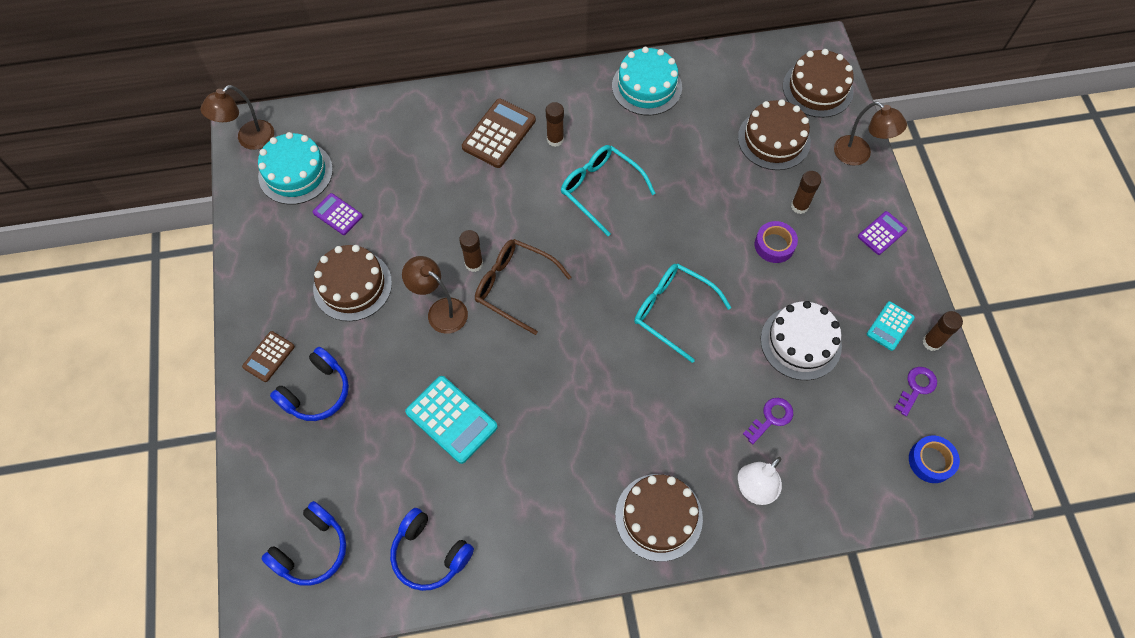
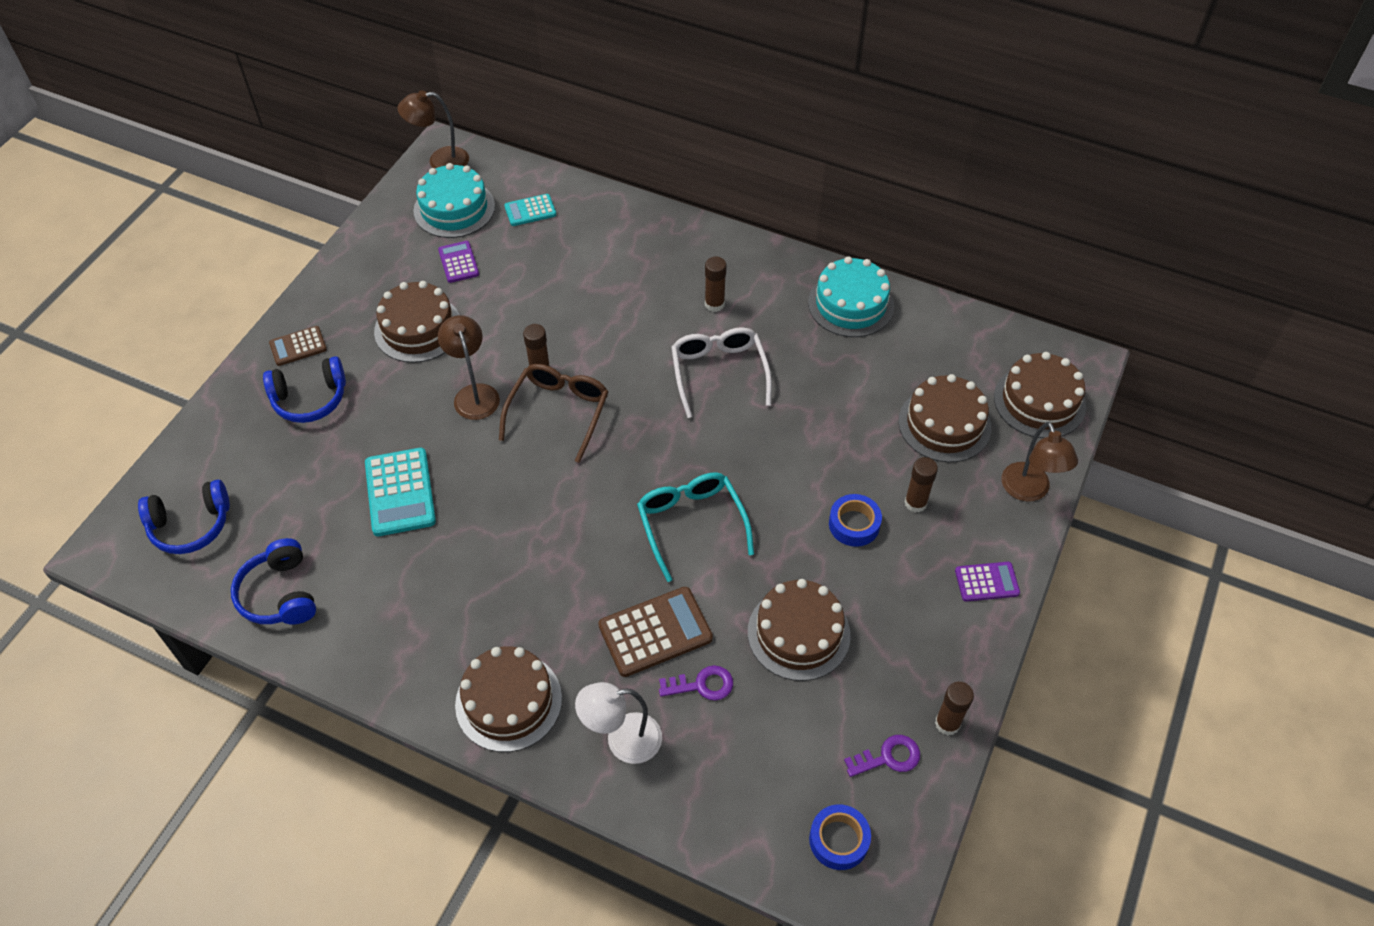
camera: 35 degrees right, 10 degrees down
(499, 134) = (665, 271): brown calculator -> brown calculator (655, 632)
(514, 286) = (559, 412): brown glasses -> brown glasses turned 45 degrees clockwise
(600, 189) = (719, 372): turquoise glasses -> white glasses
(774, 245) = (854, 524): purple tape -> blue tape
(800, 342) = (798, 633): white cake -> brown cake
(890, 326) = (913, 678): turquoise calculator -> turquoise calculator (530, 210)

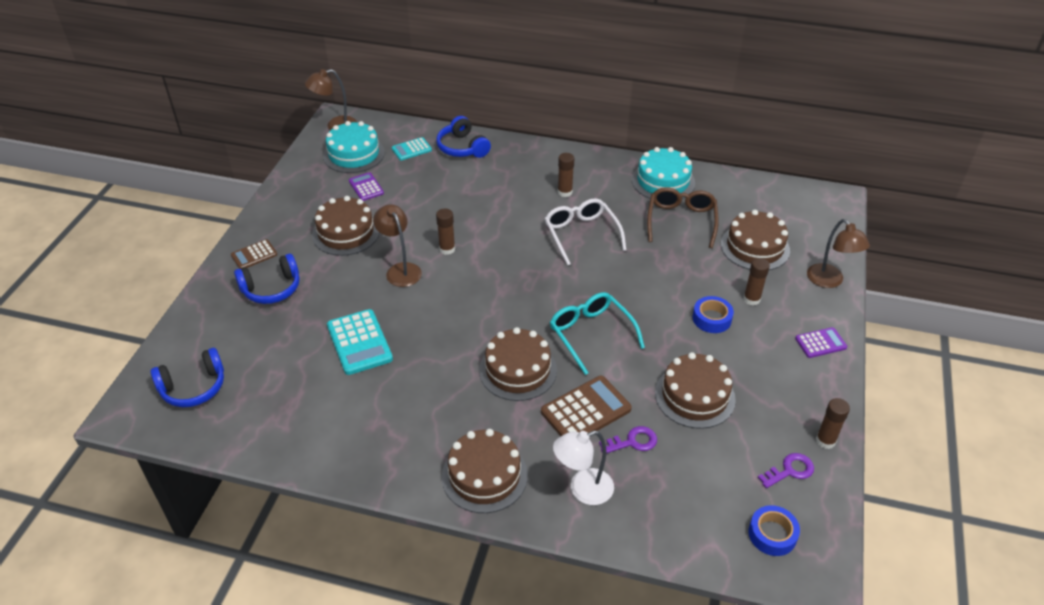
camera: 10 degrees left, 10 degrees down
(279, 594) = (278, 426): blue headphones -> blue headphones (462, 147)
(559, 412) = (469, 274): brown glasses -> brown glasses (681, 221)
(1039, 401) = (816, 225): brown cake -> brown cake (518, 370)

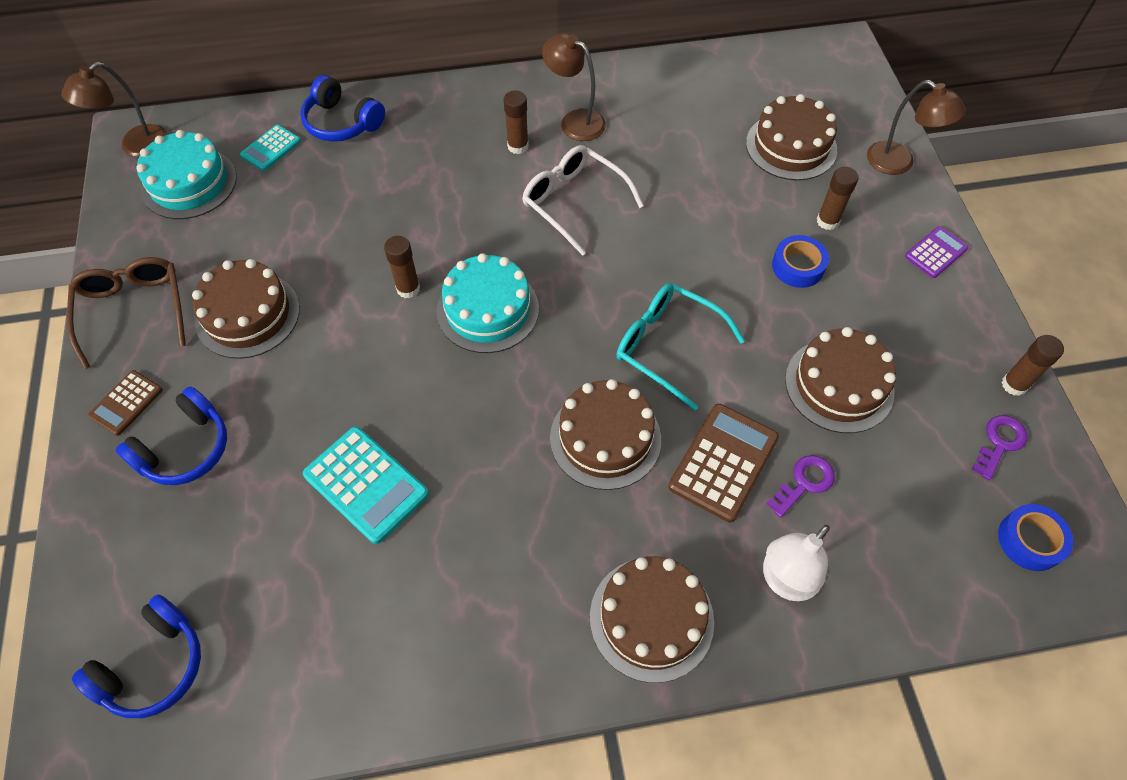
camera: 25 degrees left, 15 degrees up
(366, 187) = (237, 231): purple calculator -> none
(400, 270) = (361, 345): brown lamp -> brown lamp (574, 121)
(663, 181) = (632, 89): turquoise cake -> turquoise cake (488, 310)
(681, 221) = (685, 139): brown glasses -> brown glasses (133, 310)

